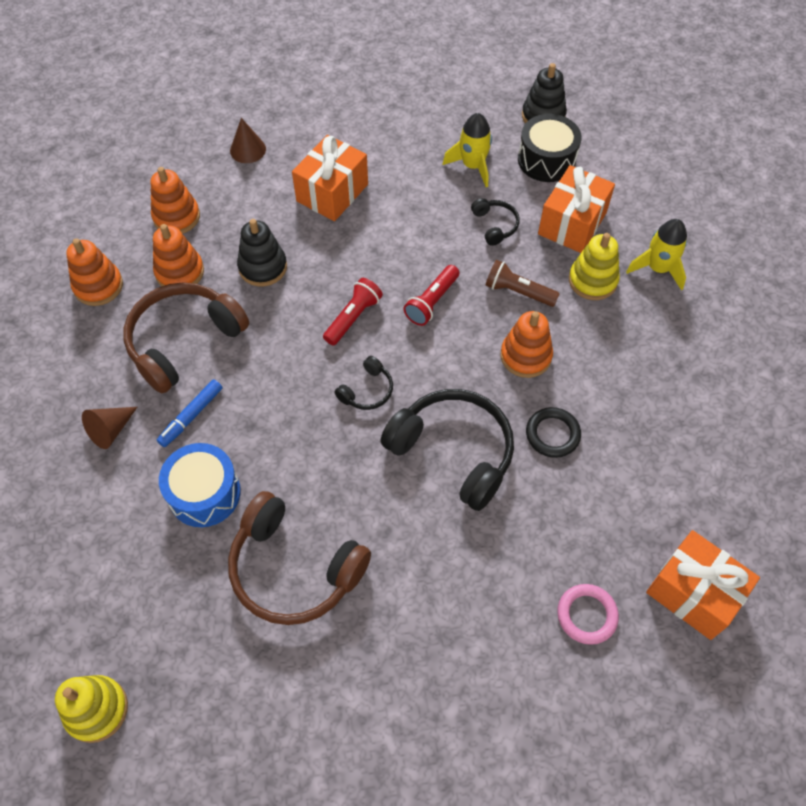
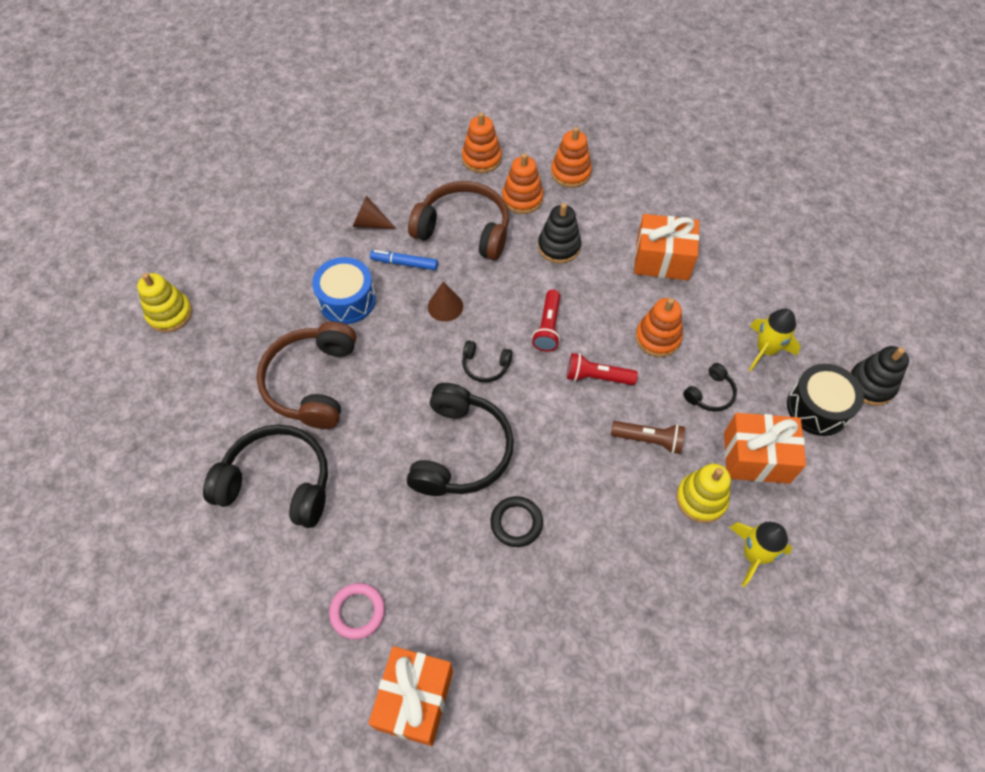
camera: 65 degrees right, 0 degrees up
(248, 149) = (665, 185): brown cone -> brown cone (445, 306)
(353, 318) = (548, 327): red flashlight -> red flashlight turned 90 degrees clockwise
(404, 648) = (278, 483): none -> black headphones
(518, 292) = (649, 440): brown flashlight -> brown flashlight turned 105 degrees clockwise
(525, 356) = (584, 471): orange stacking toy -> orange stacking toy (657, 338)

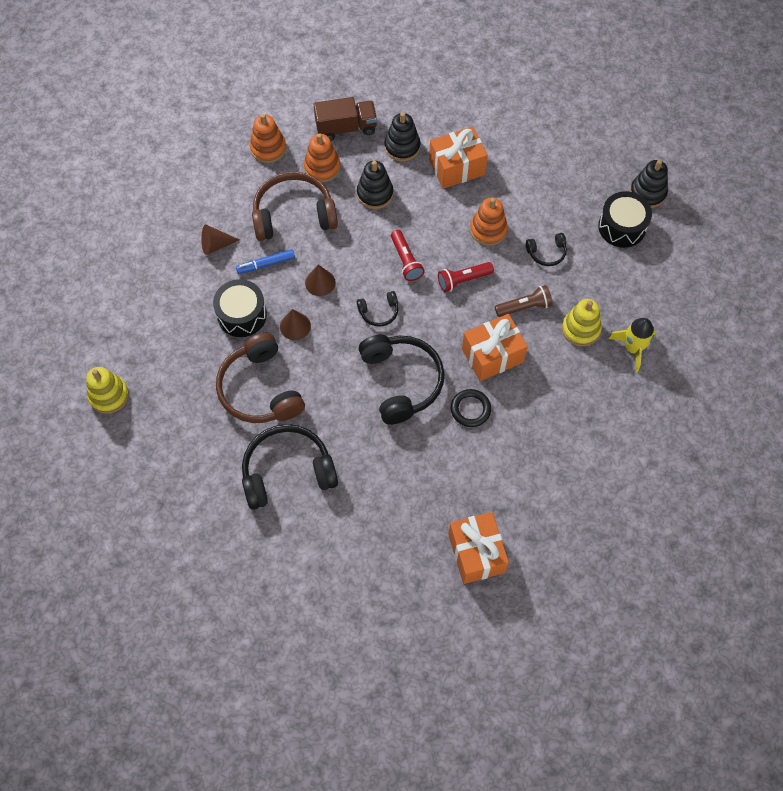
camera: 30 degrees left, 5 degrees up
(347, 300) = (242, 315): blue drum -> black drum
(357, 612) = (403, 522): pink ring -> none
(390, 337) = (295, 326): none -> brown cone
(570, 173) = (346, 128): orange stacking toy -> brown truck
(616, 215) = (402, 147): none -> black stacking toy
(710, 394) = (546, 253): black headphones -> black headphones turned 60 degrees clockwise
(756, 457) = (600, 282): orange gift -> orange gift (492, 355)
(766, 350) = (566, 202): yellow rocket -> none

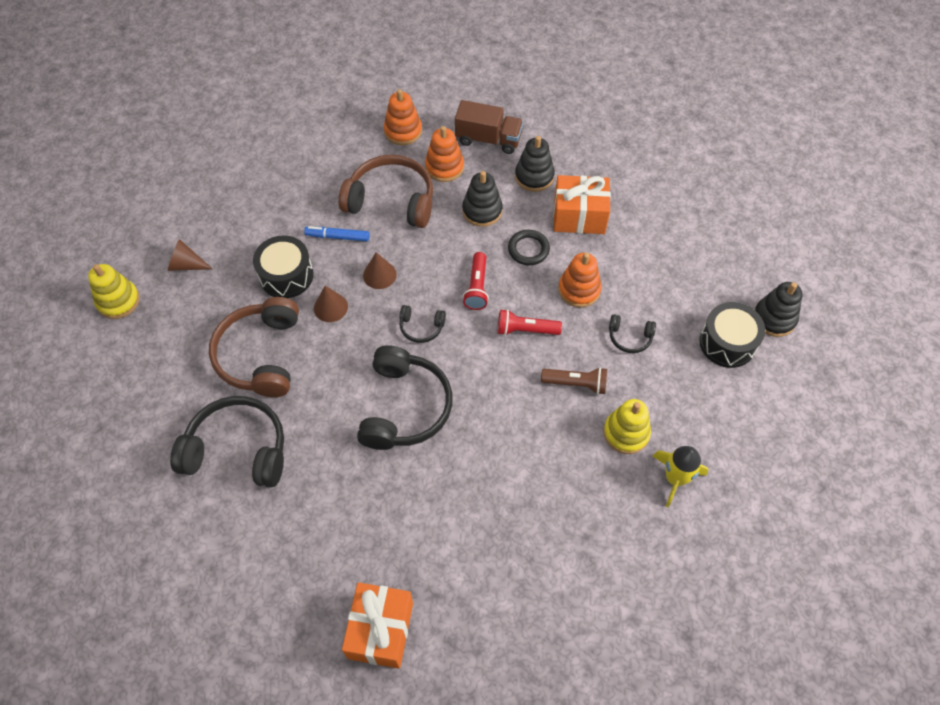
camera: 25 degrees right, 5 degrees down
(216, 245) = (301, 200): brown cone -> brown cone (186, 265)
(470, 409) = (460, 468): black ring -> black ring (528, 249)
(492, 355) = (514, 420): orange gift -> none

